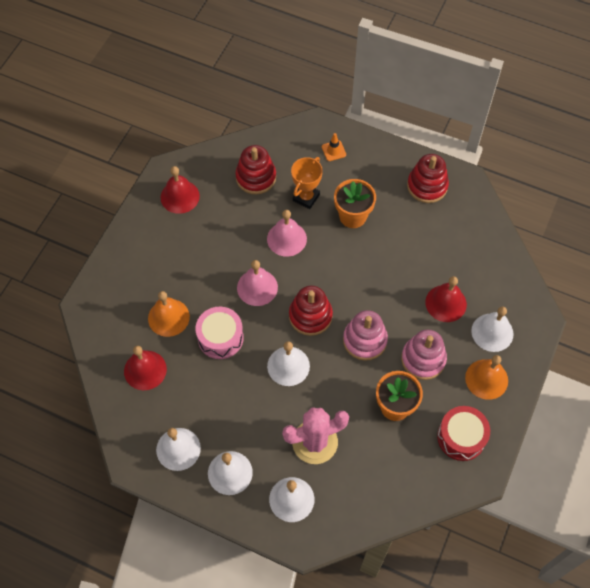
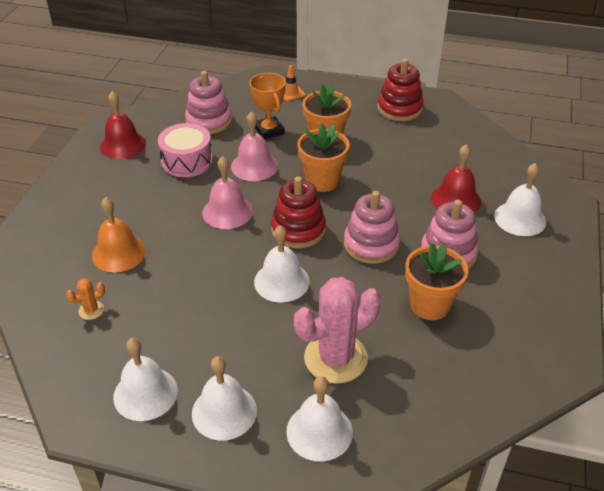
camera: 10 degrees left, 20 degrees down
(145, 370) = (91, 310): red bell -> orange cactus
(220, 338) = (189, 264): pink drum -> pink drum (187, 161)
(256, 177) = (209, 121): red stacking toy -> pink stacking toy
(306, 197) = (269, 131): orange trophy -> orange trophy turned 45 degrees counterclockwise
(340, 265) = (322, 181): none -> orange flower pot
(461, 437) = (525, 325): red drum -> none
(486, 379) = (532, 262): orange bell -> none

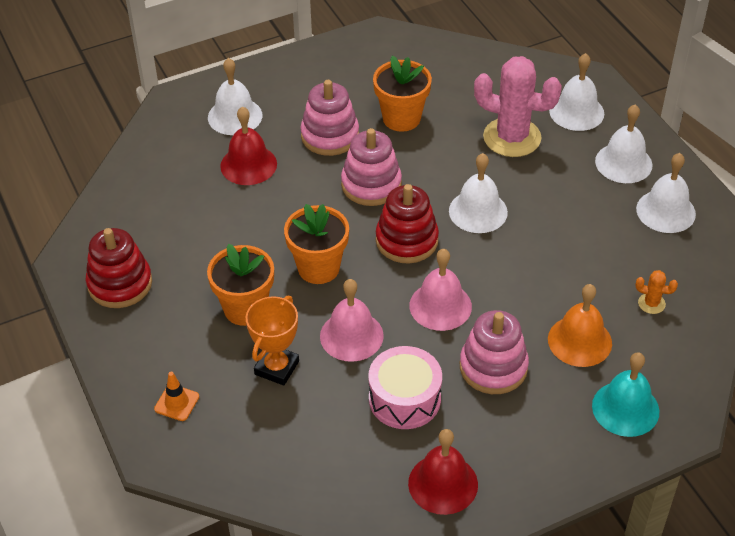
camera: 130 degrees left, 5 degrees up
(53, 237) = (625, 408): none -> turquoise bell
(209, 121) = (314, 438): pink stacking toy -> pink stacking toy (493, 367)

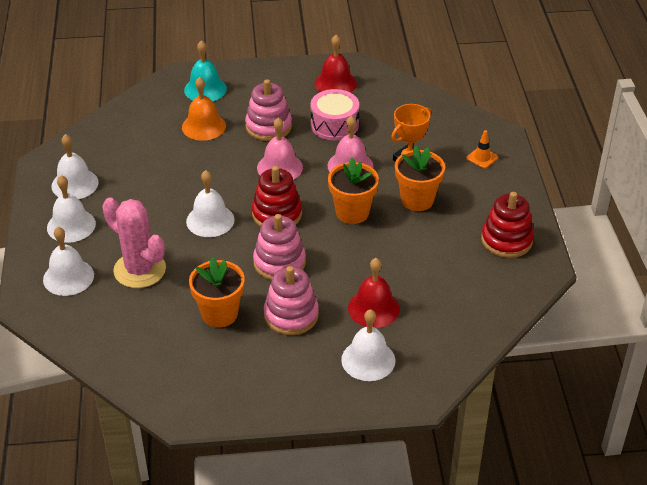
camera: 160 degrees left, 5 degrees down
(651, 303) = (140, 134): orange cactus -> none

